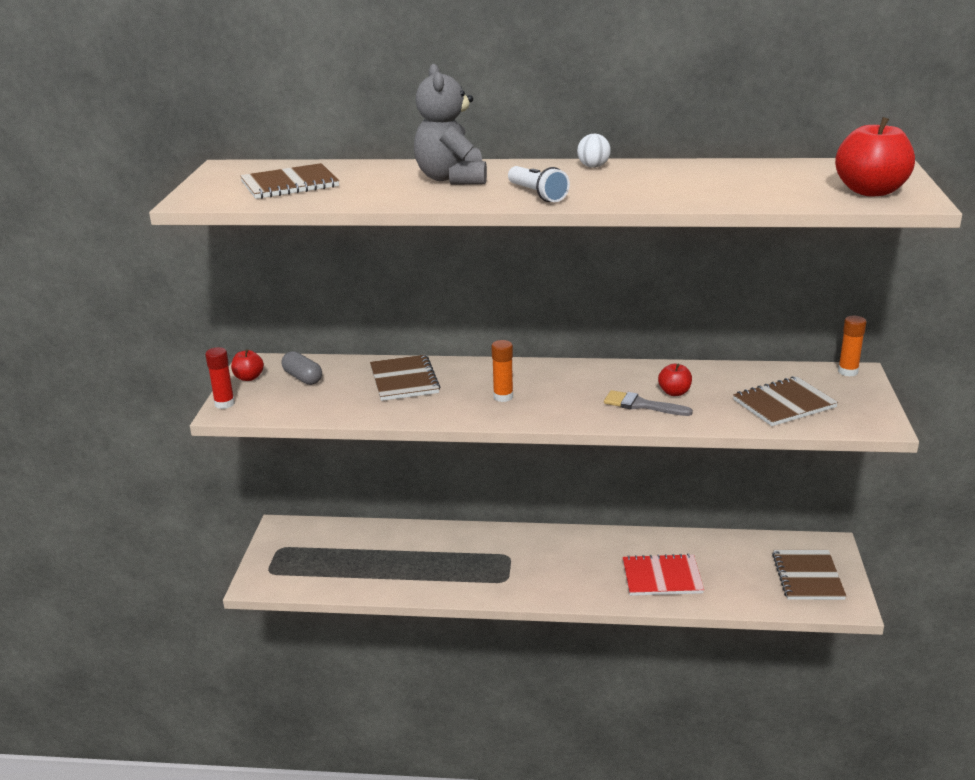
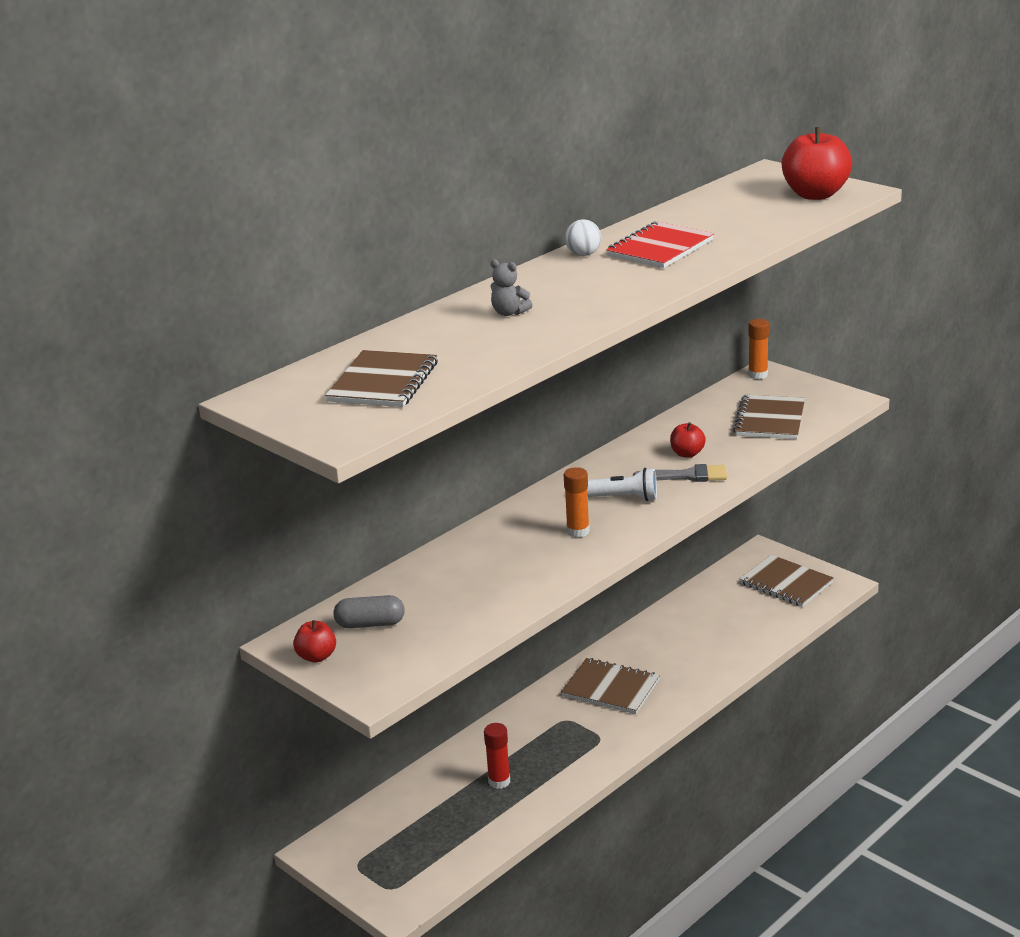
camera: 50 degrees left, 0 degrees up
(224, 404) = (355, 689): red glue stick -> red glue stick (499, 781)
(404, 380) = (466, 569): brown notebook -> brown notebook (610, 688)
(452, 179) = (509, 313): grey teddy bear -> grey teddy bear, size x0.46
(537, 194) = (618, 294): white flashlight -> white flashlight (622, 498)
(641, 405) = (687, 476): grey brush -> grey brush turned 150 degrees counterclockwise
(662, 577) = (701, 651): red notebook -> red notebook (660, 248)

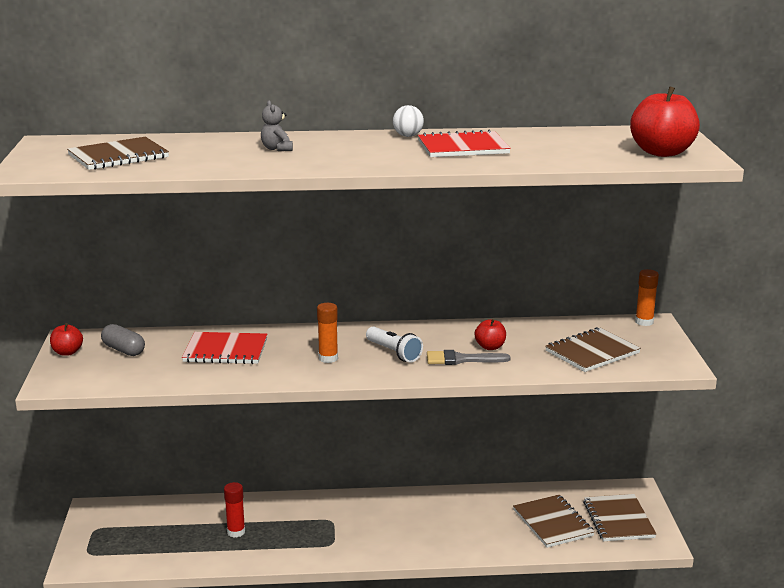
camera: 40 degrees right, 5 degrees down
(471, 572) = (225, 350): none -> red notebook
(610, 688) = (388, 518): brown notebook -> brown notebook (553, 523)
(687, 476) = (461, 359): grey brush -> grey brush turned 135 degrees clockwise

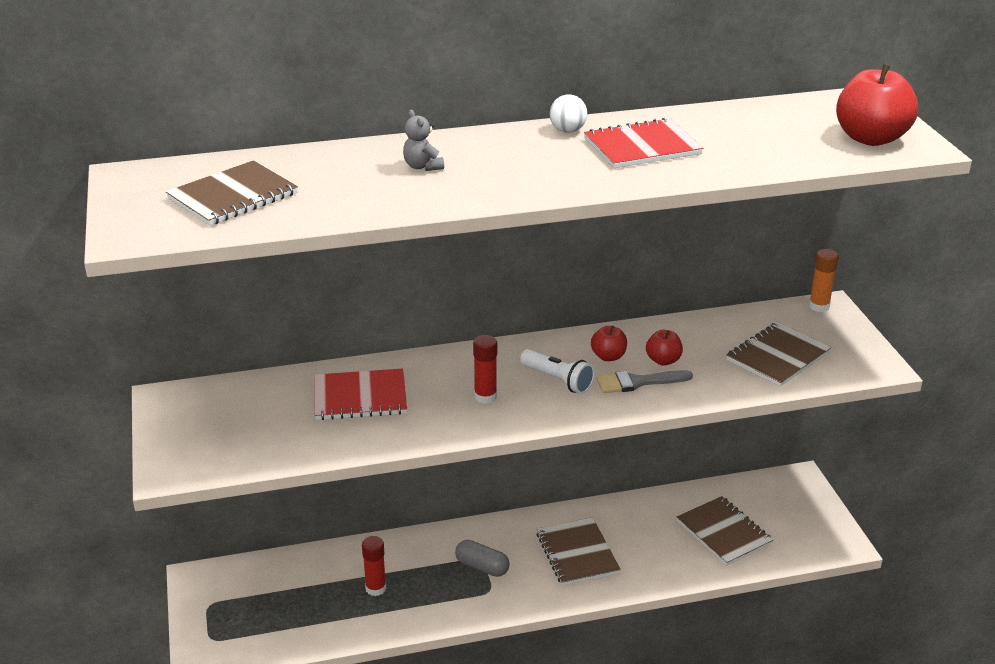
camera: 10 degrees left, 10 degrees up
(67, 352) = (169, 420): red apple -> red apple (608, 356)
(123, 350) = (236, 409): grey capsule -> grey capsule (482, 567)
(328, 358) = (485, 396): orange glue stick -> red glue stick
(618, 519) = (792, 520): brown notebook -> brown notebook (577, 553)

